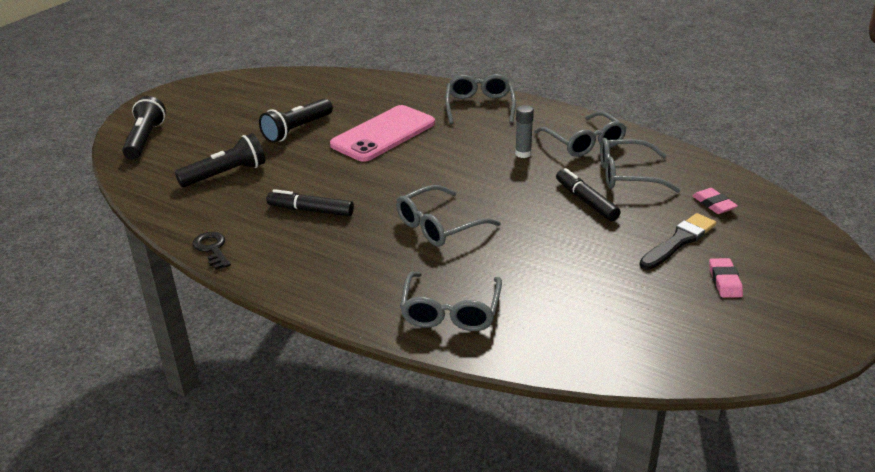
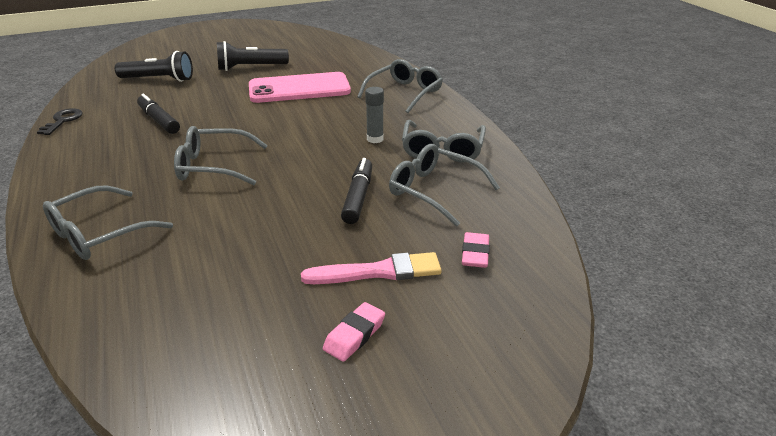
camera: 35 degrees right, 0 degrees up
(145, 139) = (159, 45): black flashlight -> none
(679, 241) = (378, 272): black brush -> pink brush

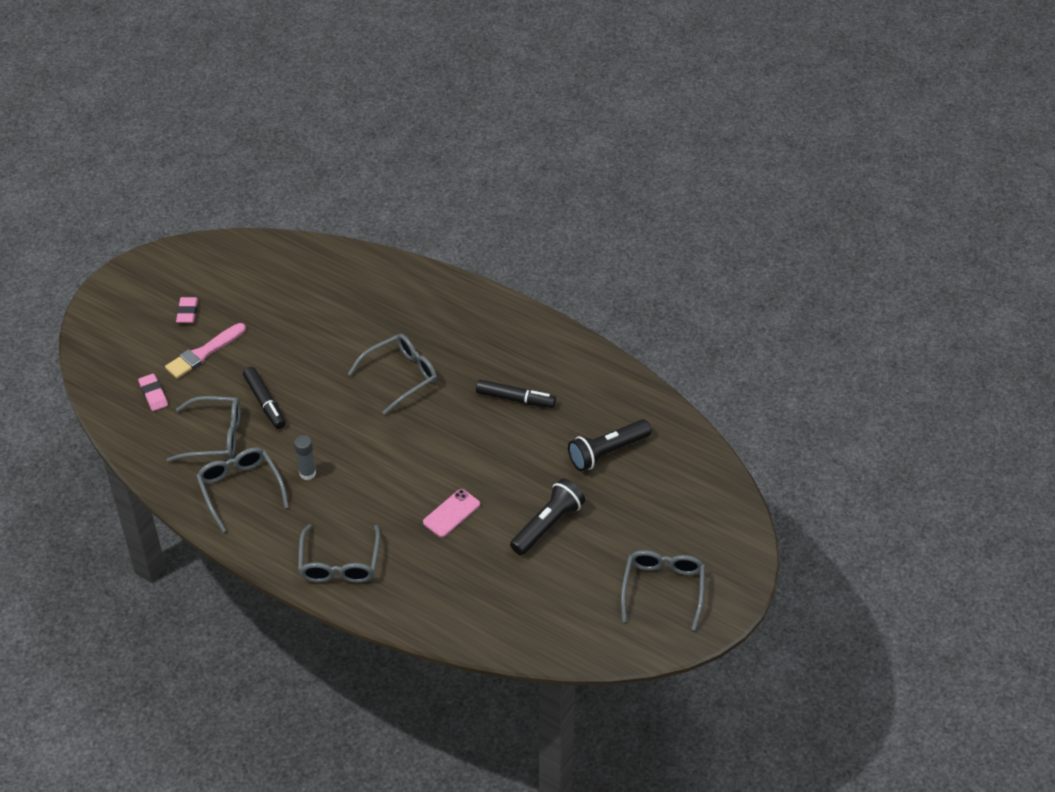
camera: 145 degrees right, 15 degrees up
(63, 121) = (592, 356): black key -> none
(100, 233) = (398, 292): grey glasses -> grey glasses (663, 590)
(299, 89) = (451, 513): pink phone -> pink phone, size x0.50

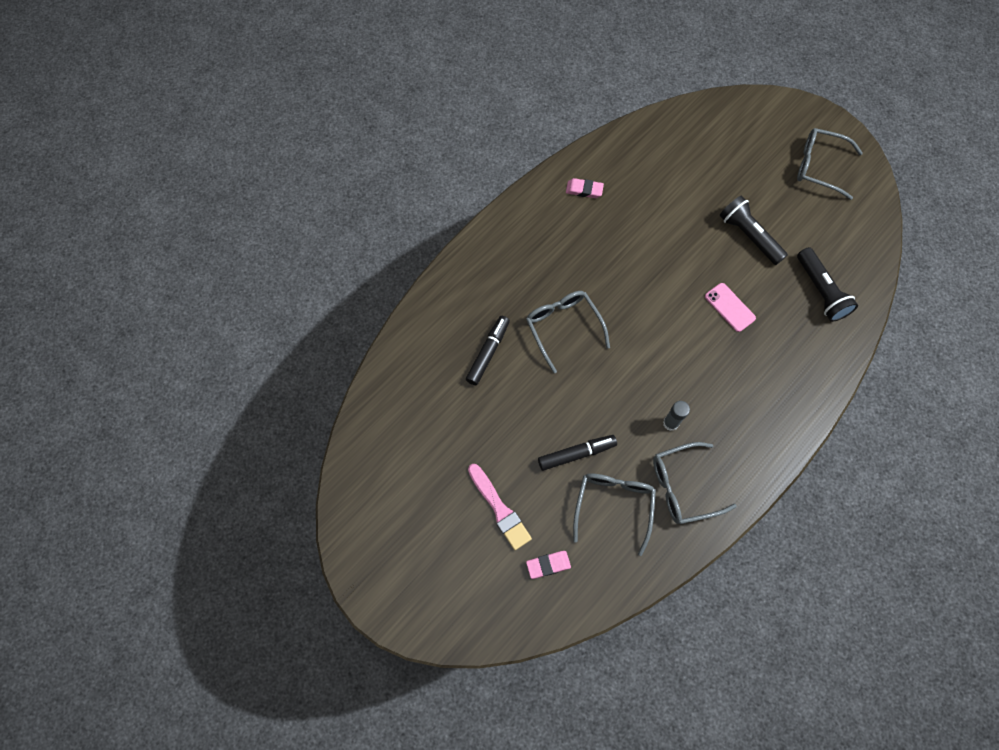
camera: 80 degrees left, 20 degrees up
(187, 312) = (438, 522): pink eraser -> pink eraser (584, 190)
(339, 563) = (777, 406): grey glasses -> none
(515, 399) = (606, 238): black marker -> black marker (488, 353)
(607, 452) = (675, 180): black flashlight -> black flashlight (820, 291)

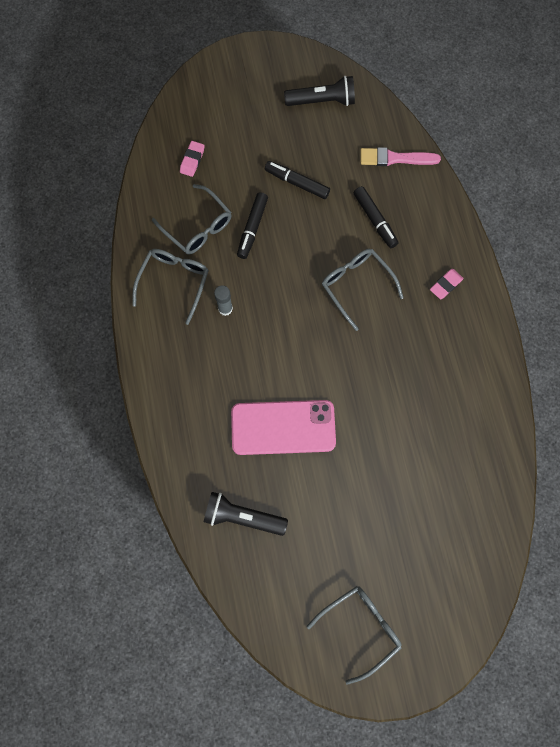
camera: 125 degrees right, 5 degrees up
(499, 445) = (297, 183): none -> black marker
(499, 509) = (252, 155): pink brush -> pink brush (395, 158)
(563, 328) = (357, 286): grey glasses -> grey glasses turned 135 degrees counterclockwise
(584, 190) = (475, 391): pink eraser -> pink eraser (445, 285)
(729, 307) = (283, 427): pink phone -> pink phone, size x1.99
(749, 236) = (336, 499): black flashlight -> black flashlight (322, 101)

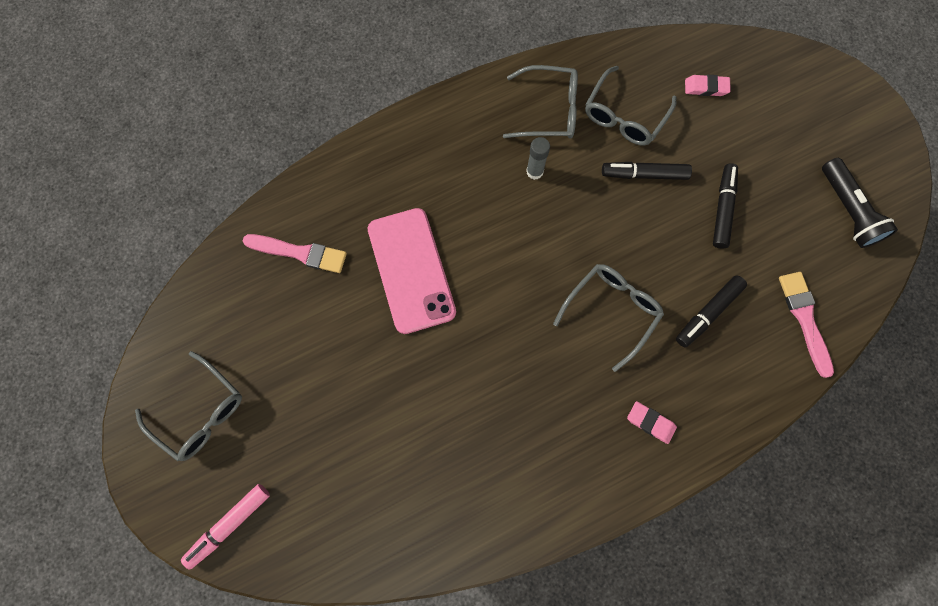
camera: 75 degrees right, 0 degrees up
(242, 516) = (299, 253): black flashlight -> pink brush
(456, 618) = (229, 525): none -> pink marker

